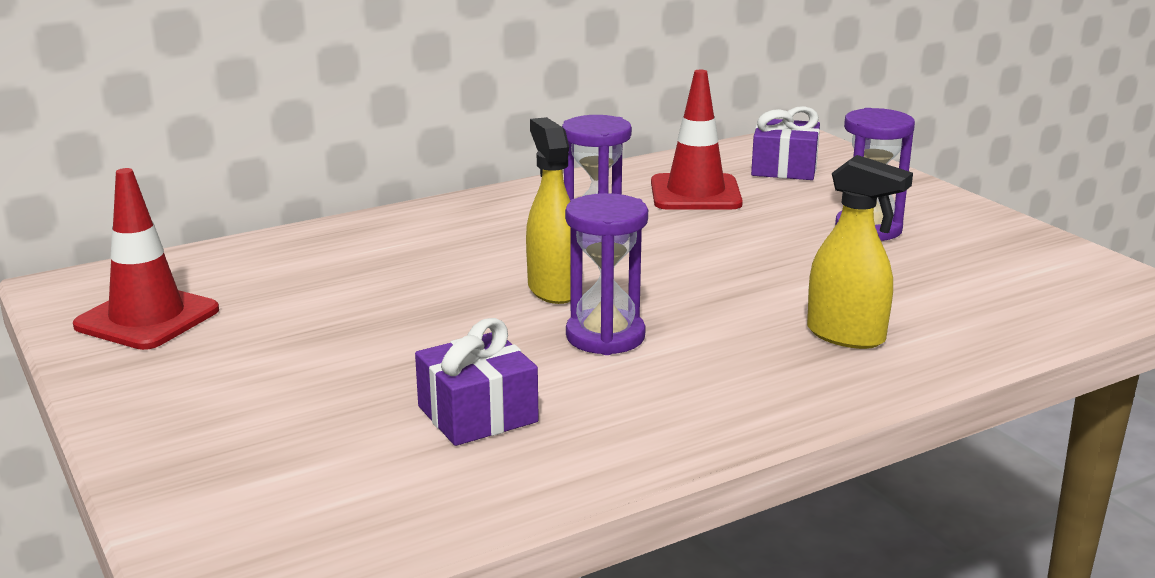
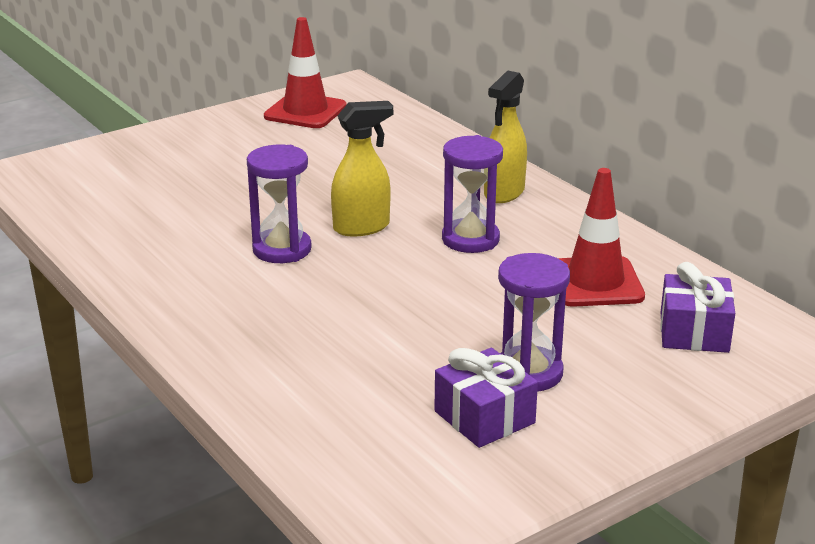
camera: 85 degrees right, 5 degrees up
(477, 414) = (174, 214): purple gift -> purple gift (484, 417)
(846, 336) = (284, 347): yellow spray bottle -> yellow spray bottle (504, 193)

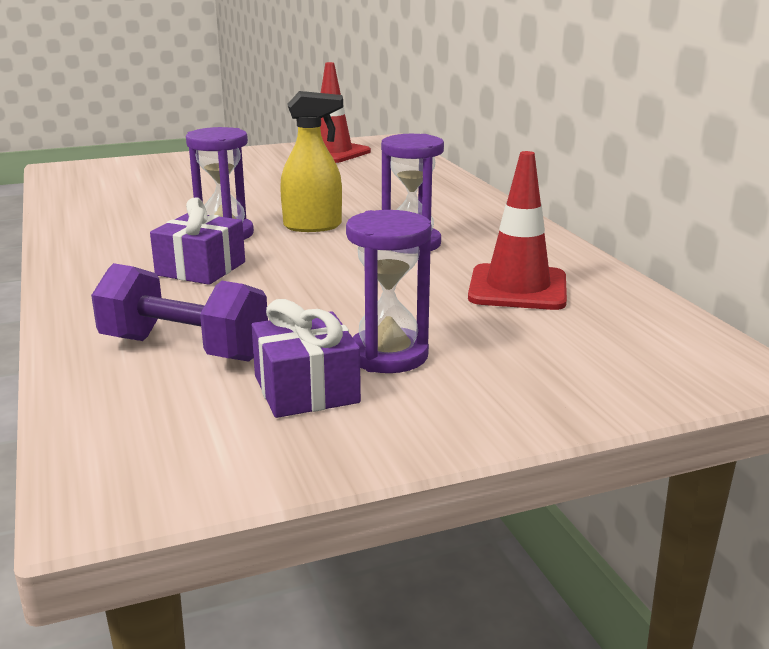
camera: 15 degrees right, 5 degrees down
(353, 392) = (184, 349): none -> purple dumbbell
(504, 193) = (470, 215): yellow spray bottle -> none
(694, 332) = (606, 342): purple gift -> purple gift (200, 269)

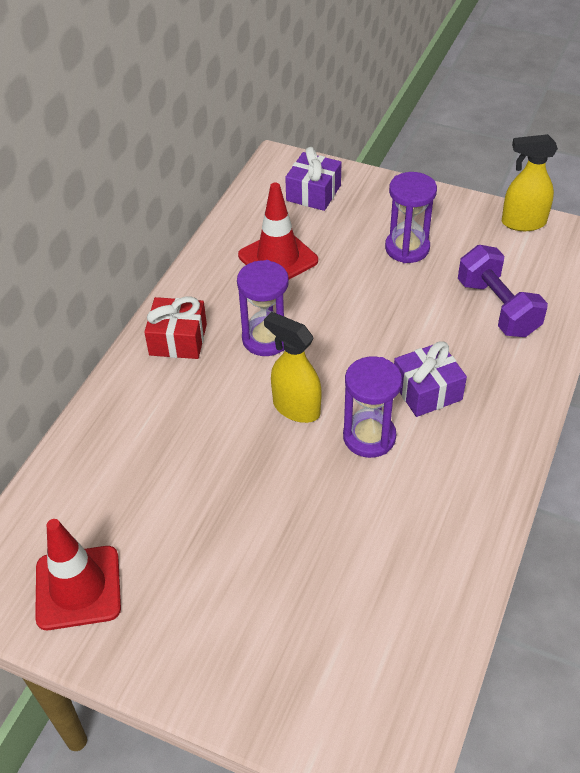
camera: 135 degrees left, 25 degrees up
(247, 467) = (523, 223): none -> yellow spray bottle
(306, 389) = (465, 248): purple gift -> purple gift (313, 193)
(483, 220) = (178, 340): none -> red gift

